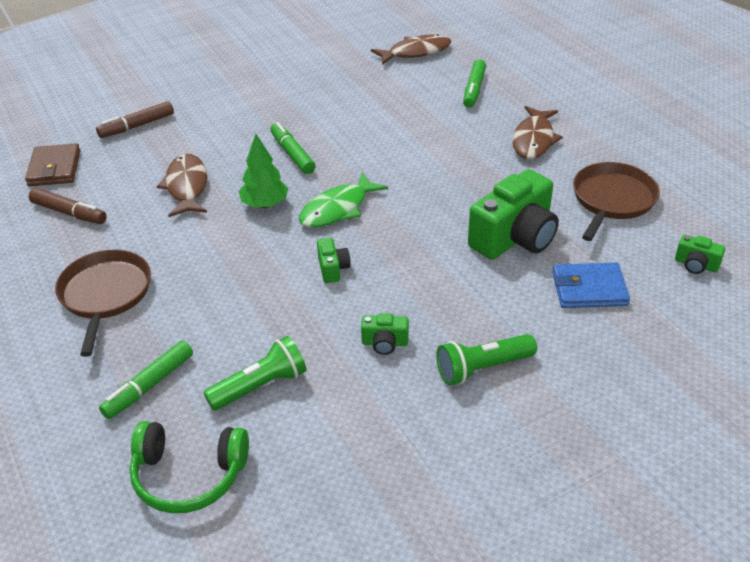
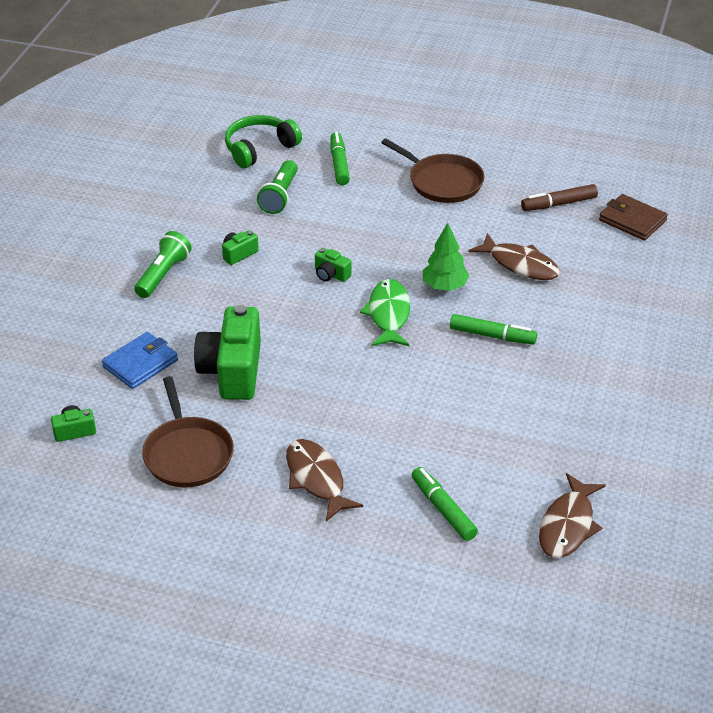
camera: 135 degrees right, 0 degrees up
(137, 126) = (649, 283): brown marker -> none

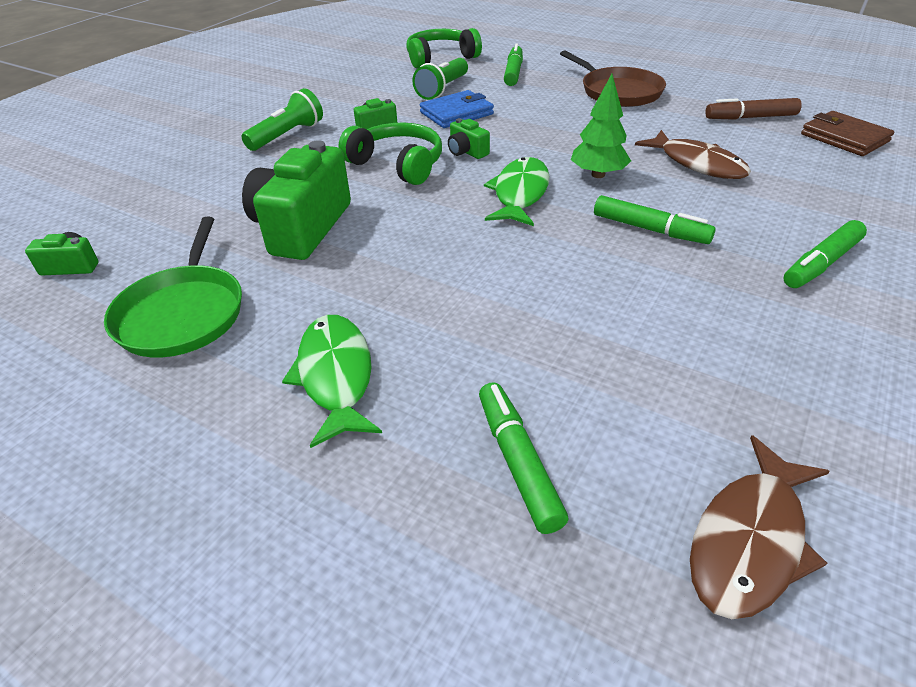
camera: 15 degrees right, 0 degrees up
(140, 363) = (203, 208): blue wallet -> blue wallet (456, 113)
(187, 454) = (183, 313): brown pan -> green pan
(278, 296) = (397, 164): none -> green headphones
(317, 479) = (336, 376): brown fish -> green fish
(609, 349) = (821, 264): none -> green marker

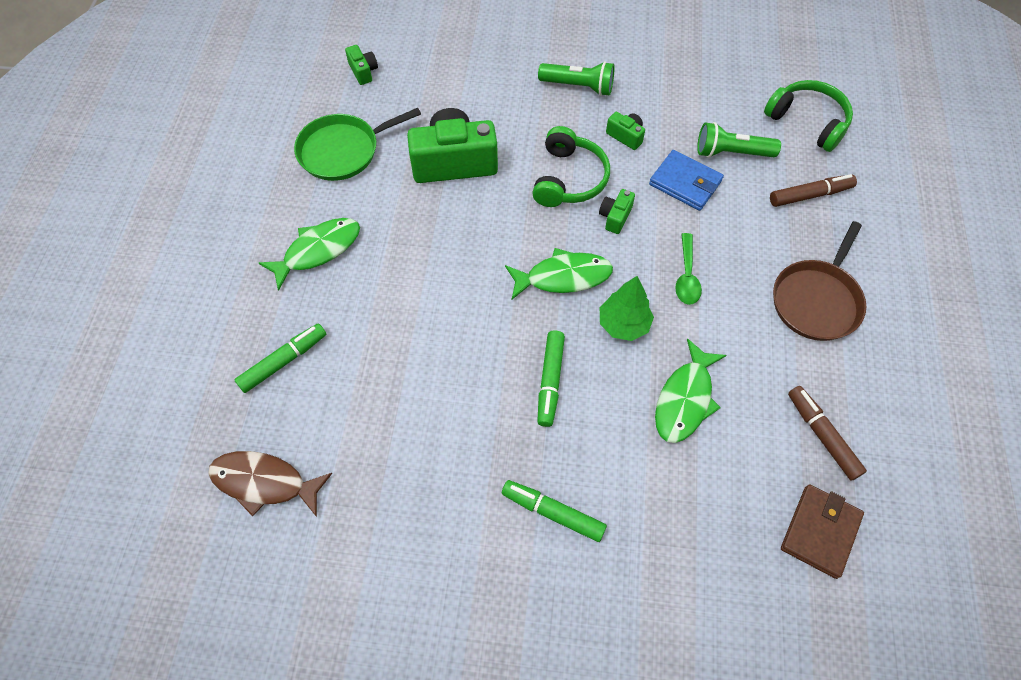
camera: 65 degrees right, 20 degrees up
(513, 72) = (810, 195): green marker -> brown marker
(561, 134) = (686, 276): none -> green spoon
(697, 164) = (685, 399): brown fish -> green fish

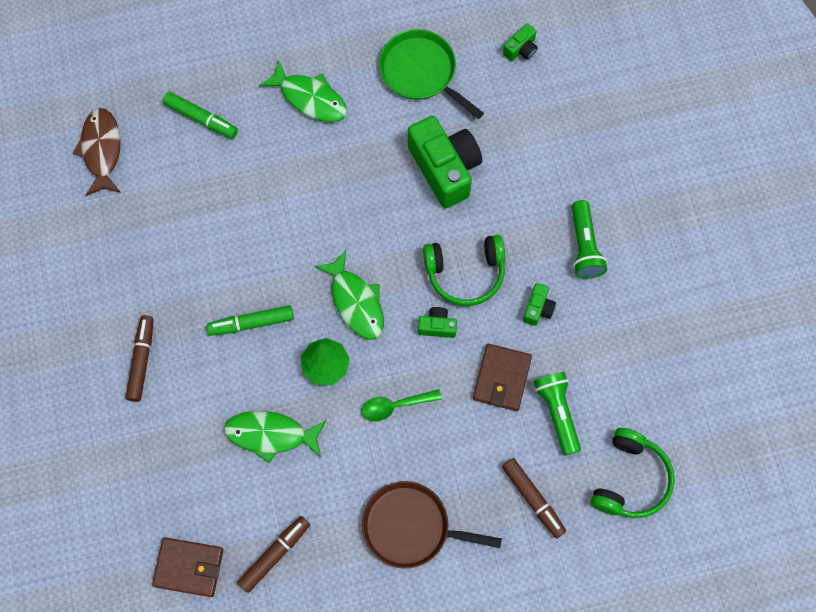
camera: 70 degrees right, 10 degrees up
(553, 512) = (141, 360): green marker -> brown marker
(685, 183) = (502, 378): blue wallet -> brown wallet

